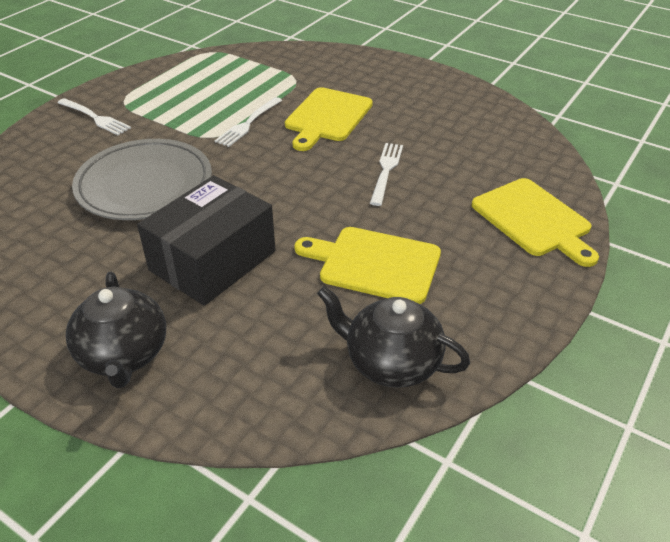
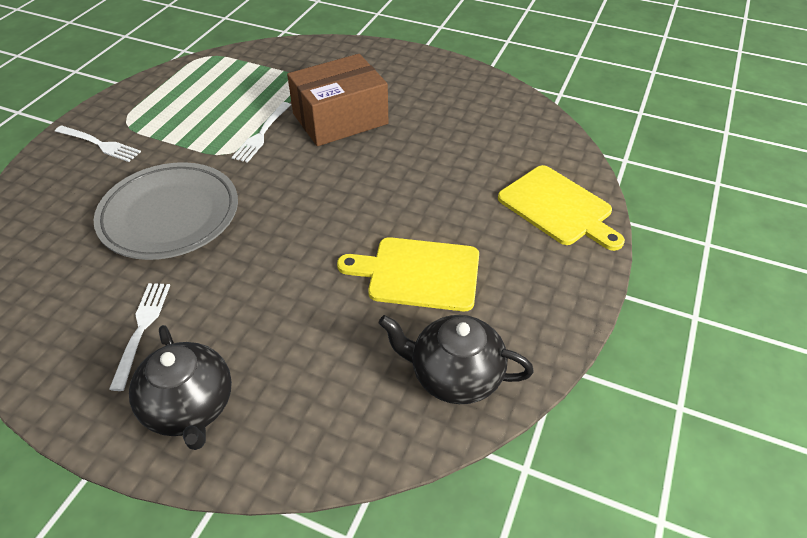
camera: 10 degrees left, 5 degrees up
(213, 260) = (258, 291): black box -> none
(327, 117) = (340, 119): yellow cutting board -> brown box
(386, 171) = (409, 172): white fork -> white fork (141, 329)

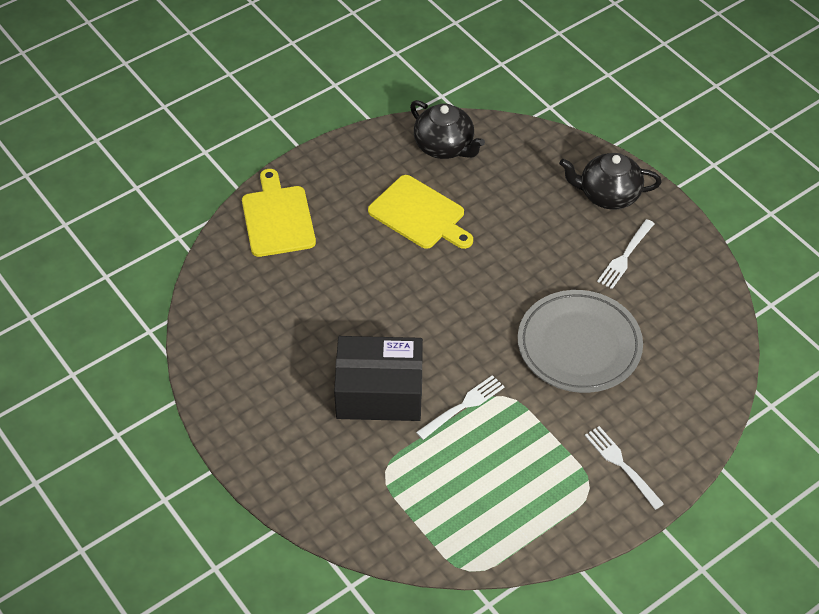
camera: 150 degrees left, 5 degrees up
(190, 407) = (608, 195): black teapot -> black teapot turned 90 degrees counterclockwise
(340, 119) = (379, 392): brown box -> black box

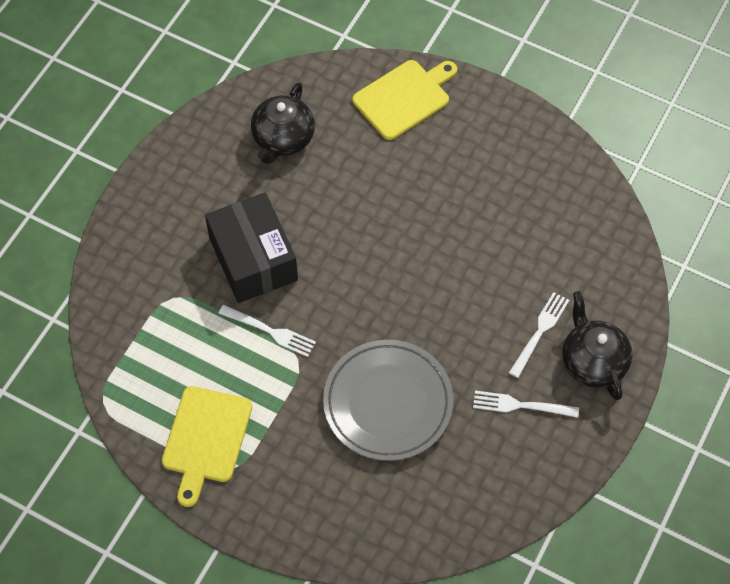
camera: 65 degrees right, 10 degrees up
(420, 214) = (473, 208): yellow cutting board -> yellow cutting board (206, 439)
(444, 147) = (570, 194): black teapot -> black teapot (283, 139)
(621, 465) = (268, 488): white fork -> white fork (539, 332)

